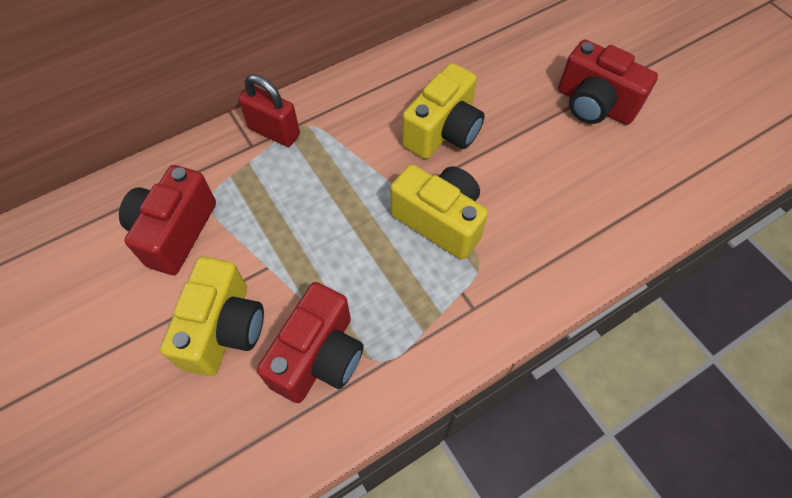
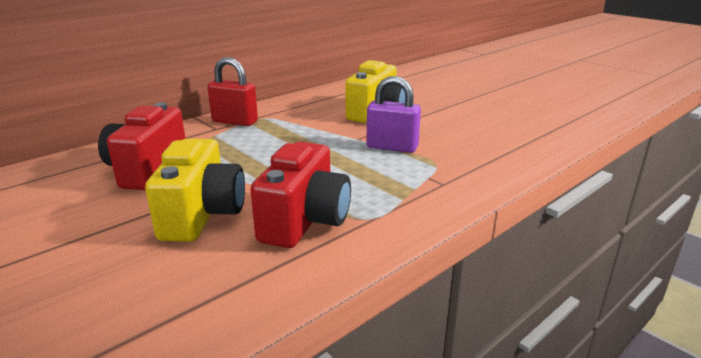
camera: 10 degrees left, 35 degrees down
(440, 221) = (392, 147): yellow camera -> purple padlock
(594, 104) = (487, 96): red camera -> none

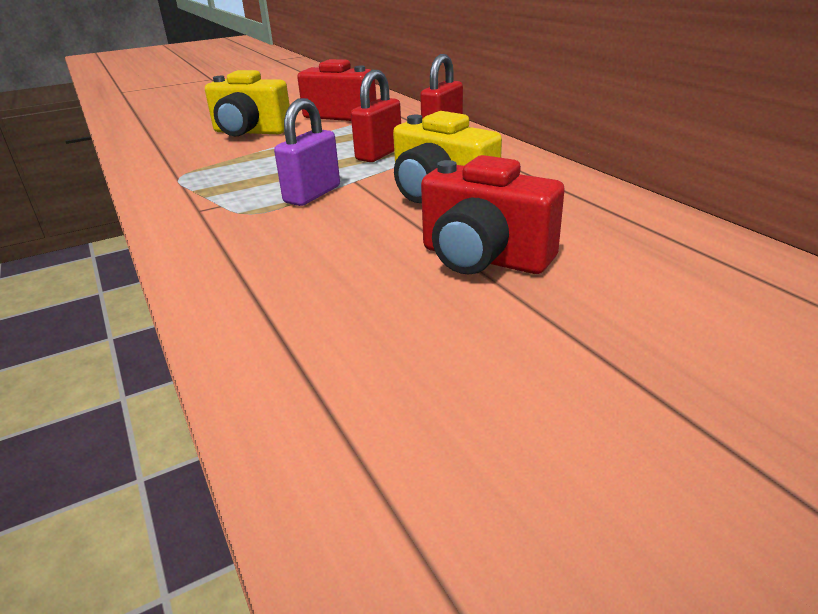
camera: 105 degrees right, 5 degrees up
(294, 137) = (379, 154): none -> red padlock
(305, 221) = (202, 157): red camera -> red camera (483, 258)

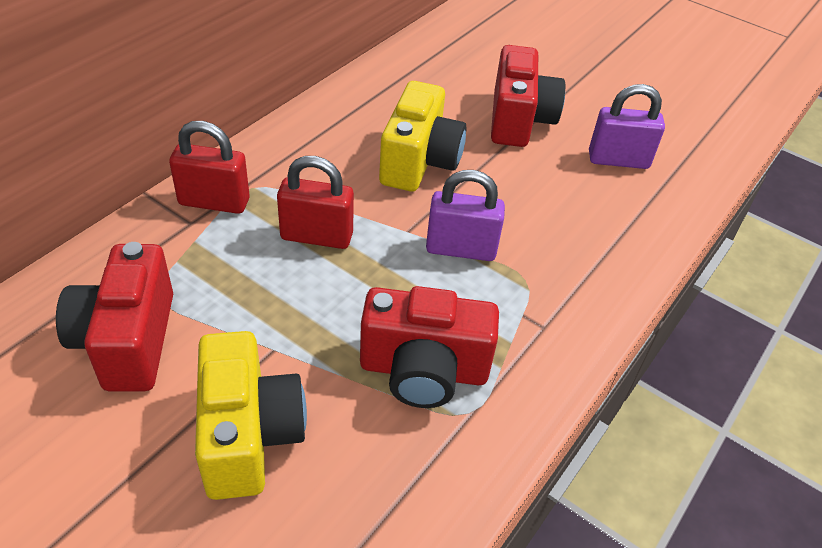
camera: 120 degrees left, 15 degrees up
(225, 169) = (423, 370): none -> red camera
(353, 309) = (618, 160): none -> purple padlock

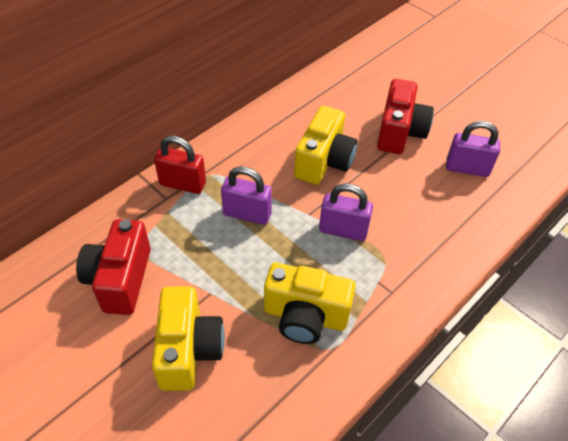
camera: 10 degrees right, 5 degrees up
(316, 236) = (247, 214): red padlock -> purple padlock
(423, 370) = (305, 316): red camera -> yellow camera

